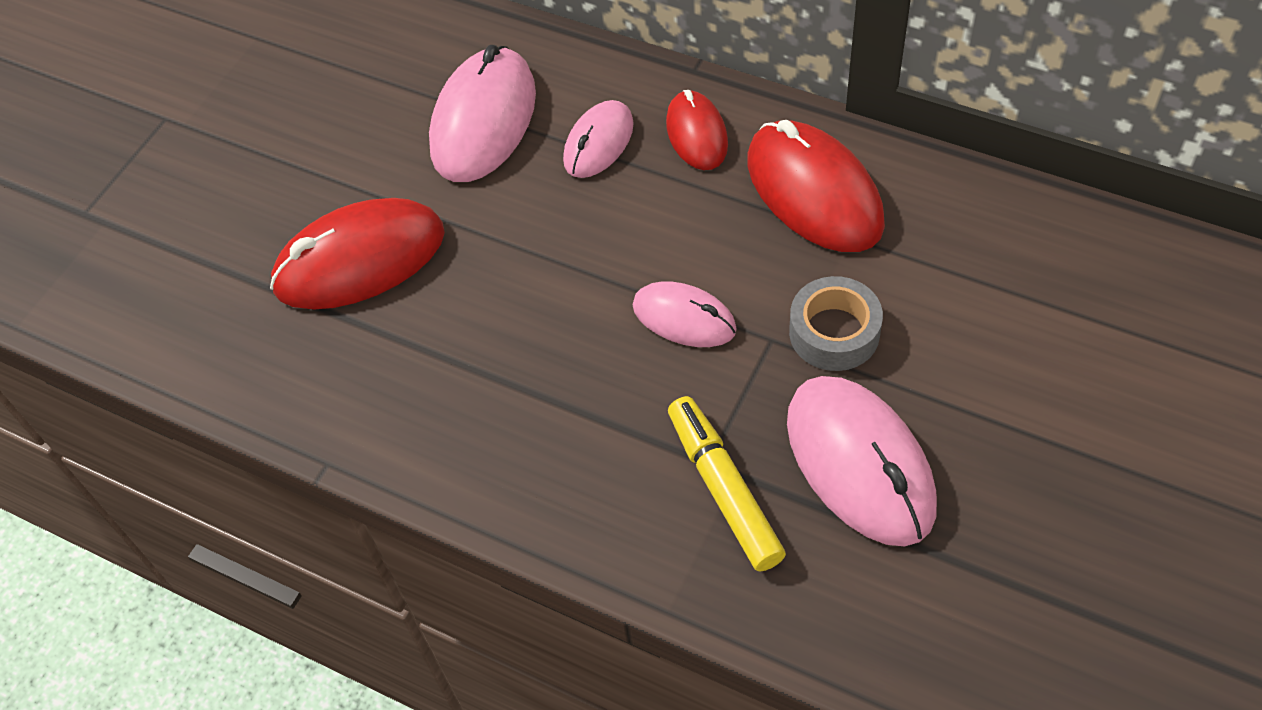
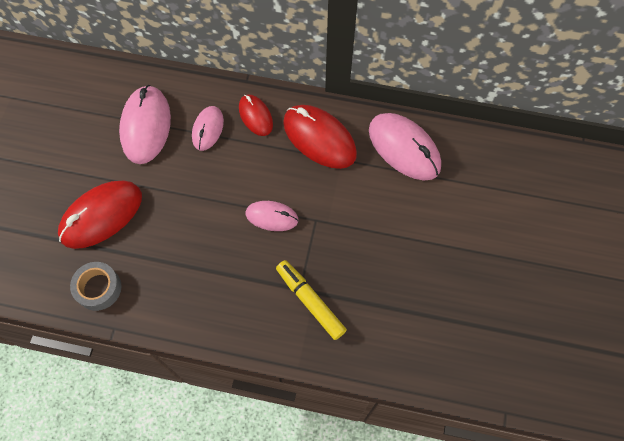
camera: 20 degrees left, 10 degrees up
(834, 332) = (344, 211): grey tape -> grey tape (98, 288)
(860, 463) = (369, 275): pink mouse -> pink mouse (404, 148)

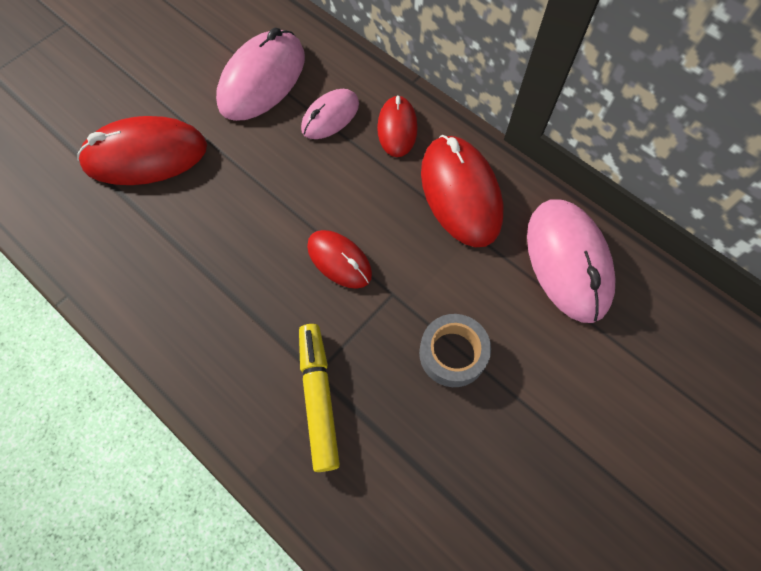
camera: 30 degrees right, 0 degrees up
(98, 288) = (84, 237): grey tape -> grey tape (452, 354)
(272, 217) = (339, 260): pink mouse -> red mouse

